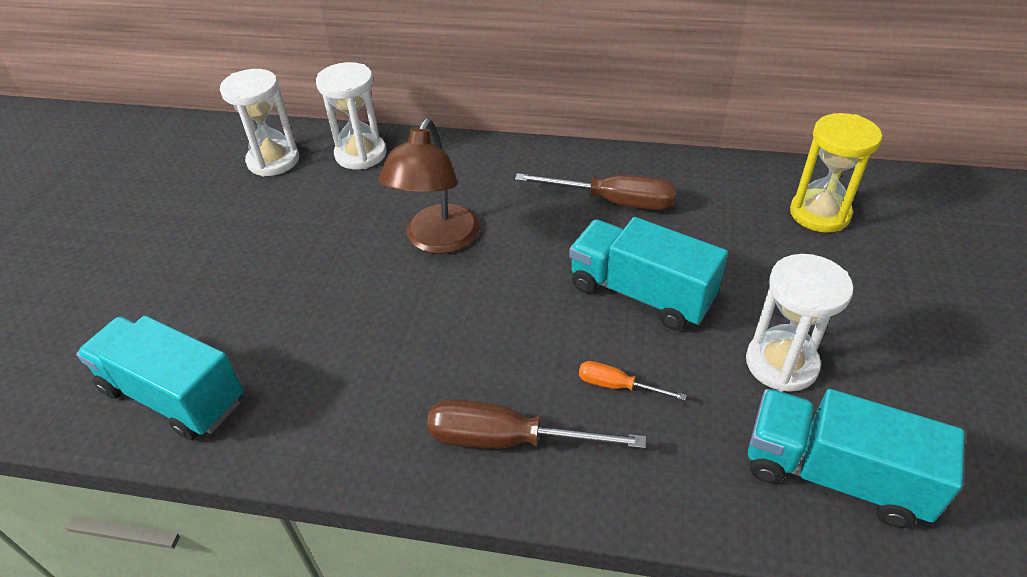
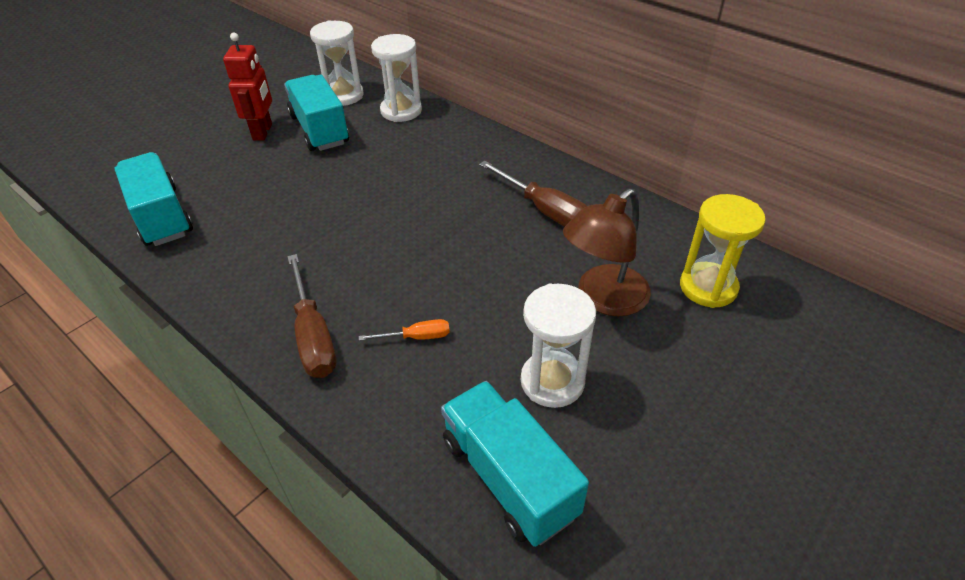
camera: 30 degrees right, 0 degrees up
(211, 239) = (263, 132): none -> red robot
(437, 240) = (394, 188): brown lamp -> brown lamp (603, 299)
(508, 440) = (313, 335): brown screwdriver -> brown screwdriver turned 150 degrees counterclockwise
(617, 386) = (416, 337): orange screwdriver -> orange screwdriver turned 120 degrees clockwise
(641, 293) = (498, 283): turquoise truck -> turquoise truck (319, 130)

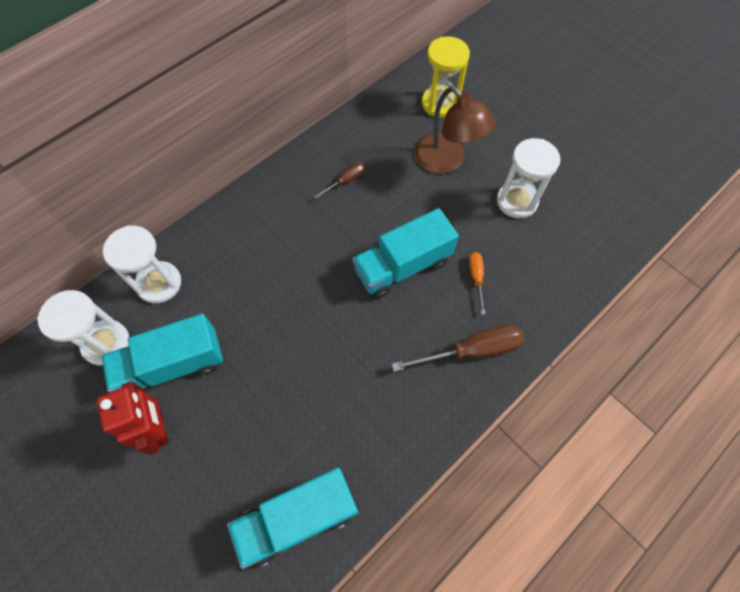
camera: 85 degrees left, 20 degrees up
(263, 132) = (158, 428): red robot -> red robot turned 60 degrees clockwise
(509, 477) = (586, 233): turquoise truck -> turquoise truck (402, 266)
(544, 210) = (345, 181): brown screwdriver -> brown screwdriver, size x0.53

